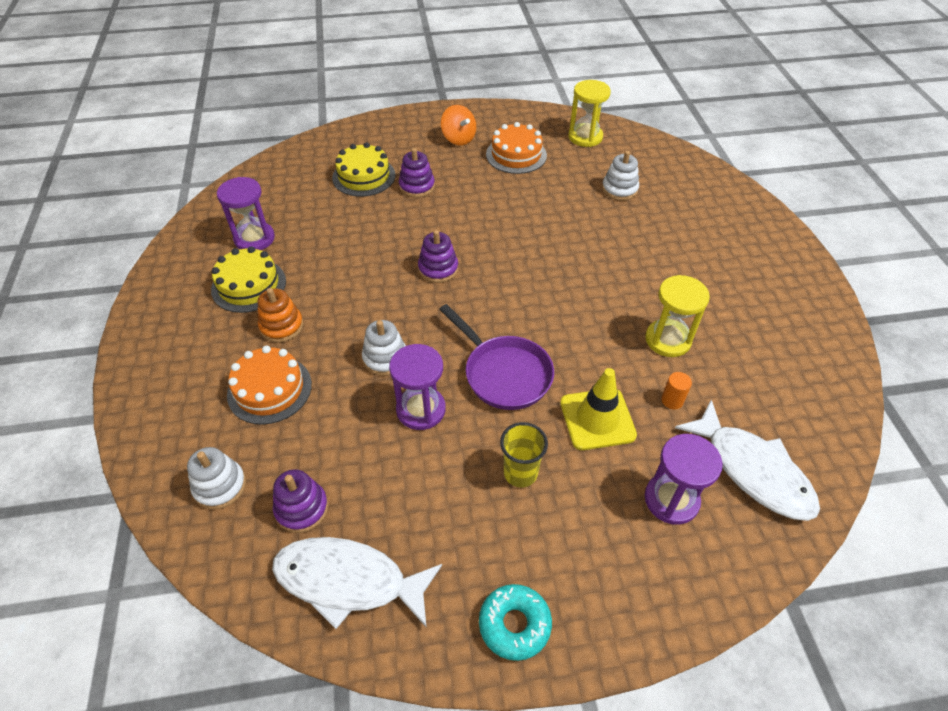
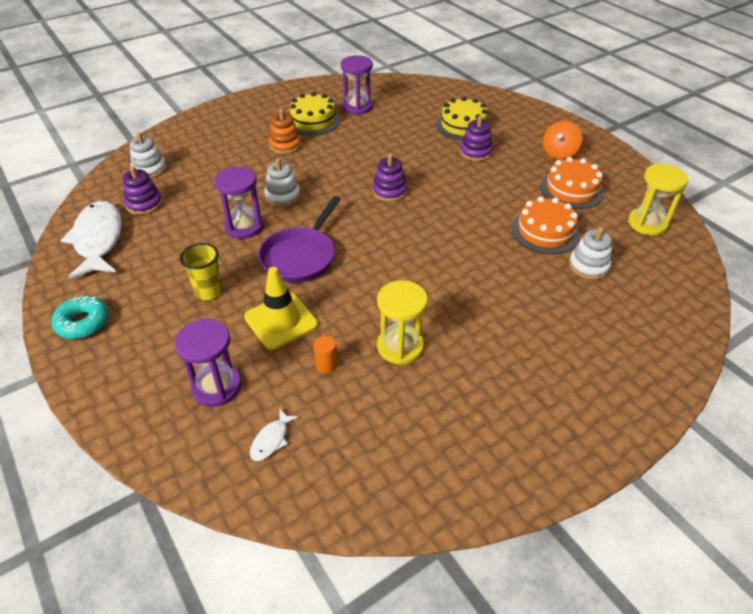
camera: 65 degrees right, 5 degrees down
(269, 389) = (230, 160): orange cake -> orange cake (545, 231)
(752, 470) = (271, 440): white fish -> white fish, size x0.42

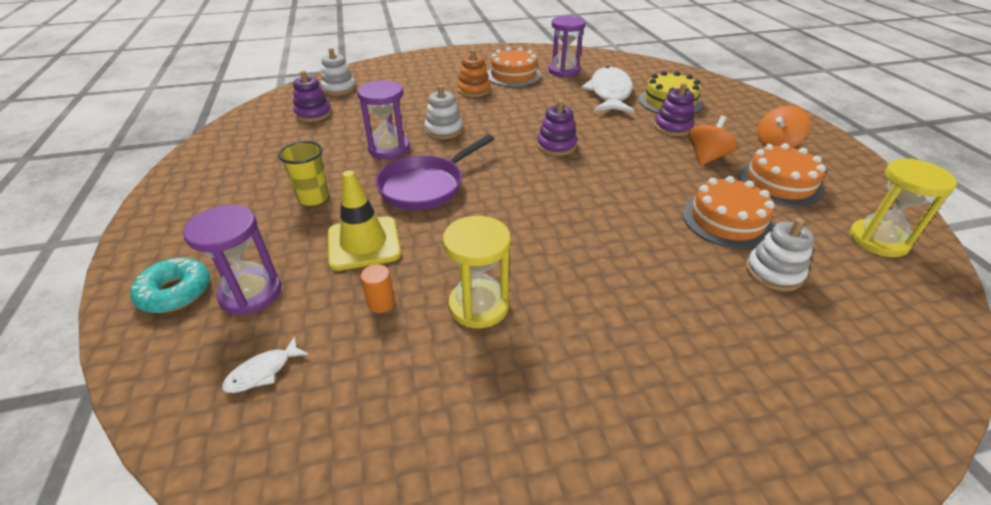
camera: 20 degrees right, 5 degrees down
(83, 322) = (181, 199): turquoise donut -> turquoise donut (175, 292)
(98, 239) = (253, 134): white fish -> white fish (610, 93)
(313, 120) = (513, 75): yellow cake -> orange cake
(512, 177) = (706, 157): none -> orange spinning top

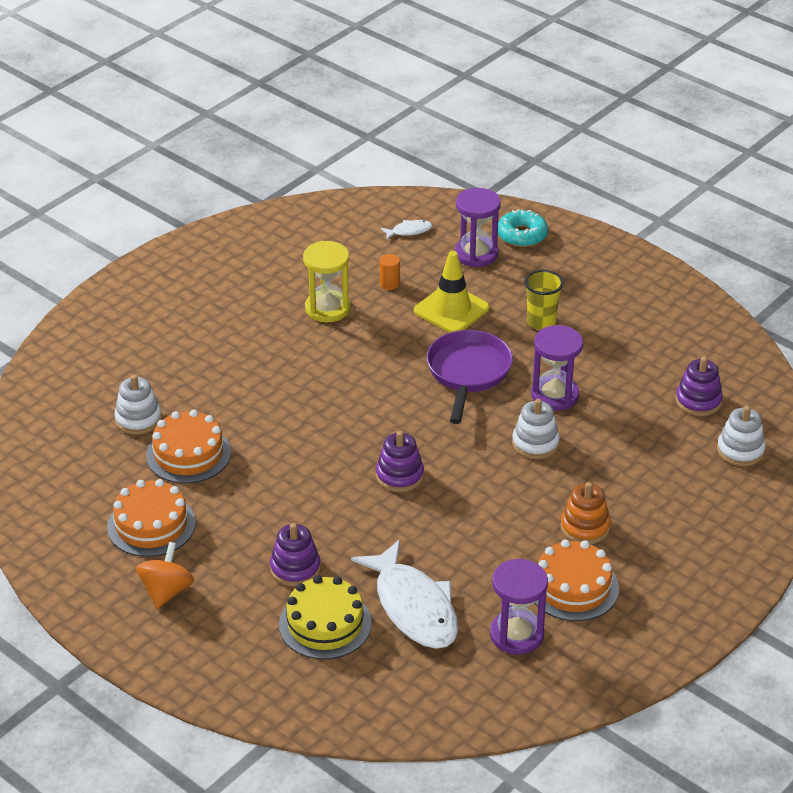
camera: 145 degrees right, 0 degrees up
(262, 372) = (409, 231): white fish -> white fish turned 60 degrees clockwise
(706, 157) = (236, 531): orange spinning top -> none
(878, 240) = (56, 489): yellow hourglass -> none

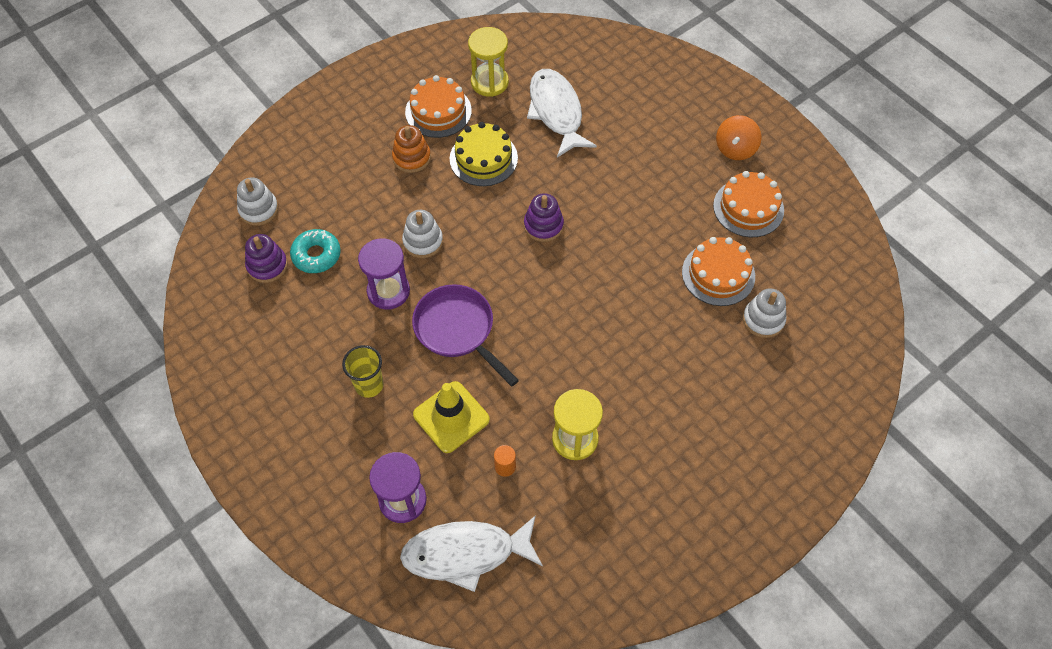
camera: 170 degrees left, 20 degrees up
(295, 568) = (638, 154): purple stacking toy -> none
(325, 624) = (621, 108): yellow cake -> yellow cake (483, 158)
(409, 231) = (466, 553): white fish -> white fish, size x2.39
(468, 373) = (457, 330): purple pan -> purple pan turned 120 degrees clockwise
(516, 634) = (489, 82): purple hourglass -> yellow hourglass
(522, 235) = (344, 524): turquoise donut -> turquoise donut (316, 255)

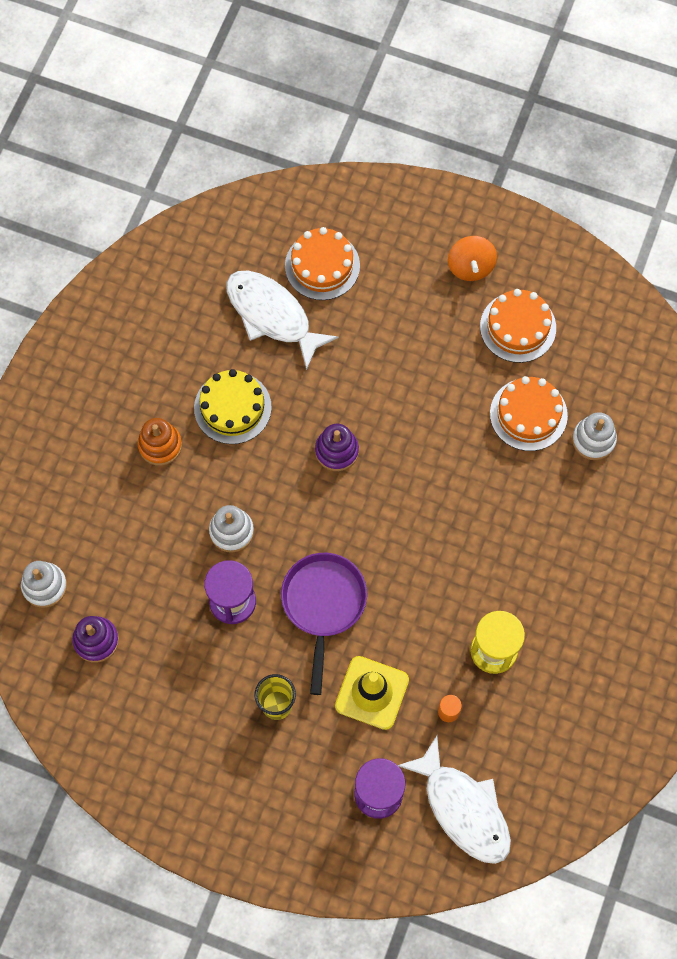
camera: 30 degrees left, 10 degrees up
(316, 255) = (137, 603): turquoise donut -> none
(438, 111) = (152, 377): orange cake -> orange cake (322, 266)
(457, 330) = (323, 604): purple pan -> purple pan turned 75 degrees clockwise
(466, 553) = (463, 809): white fish -> white fish turned 90 degrees counterclockwise
(489, 82) = (183, 315): yellow hourglass -> none

